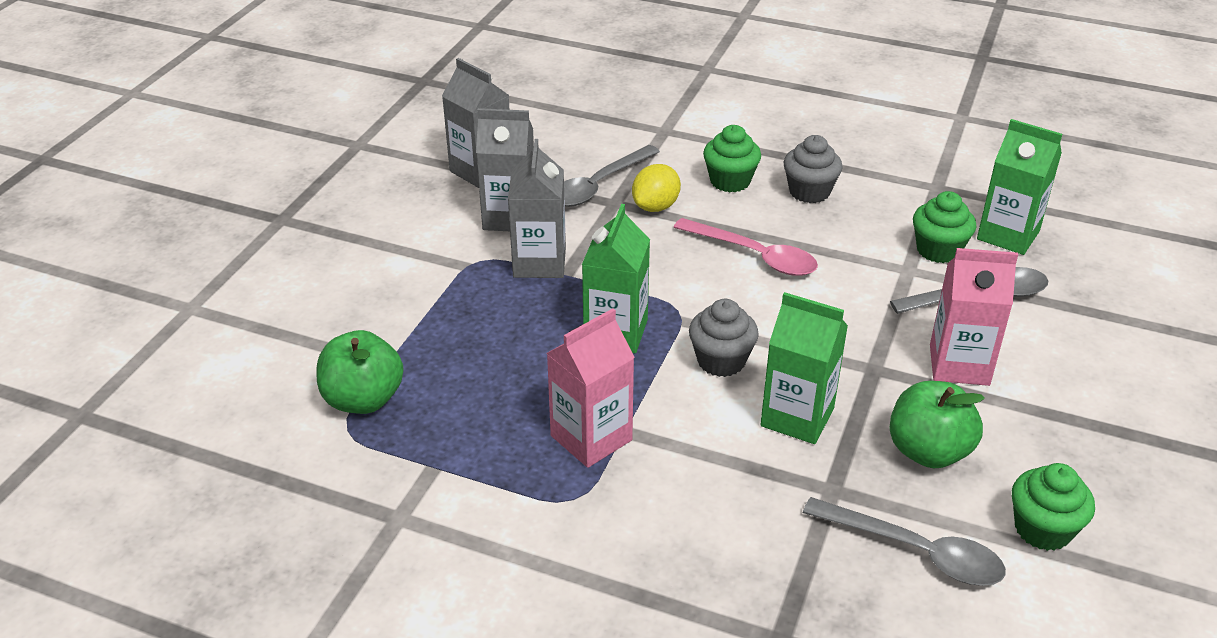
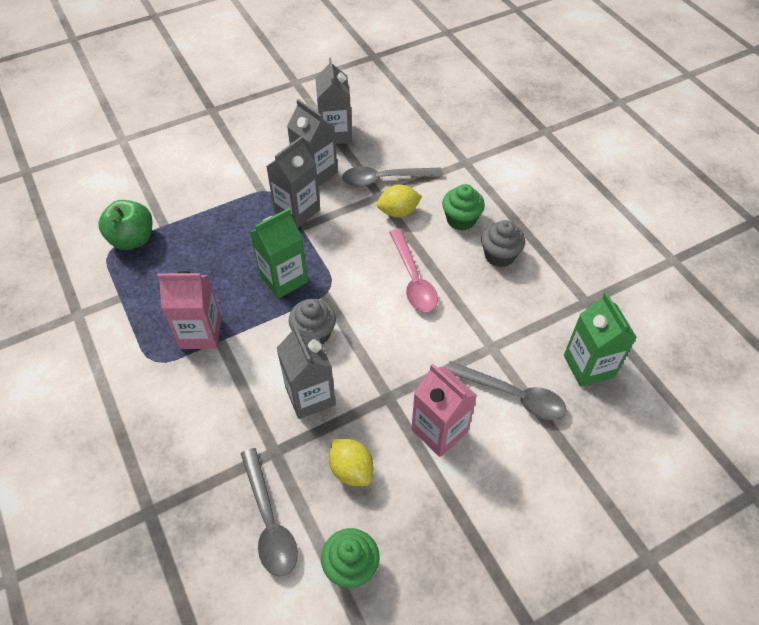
camera: 40 degrees right, 15 degrees up
(797, 417) = (310, 396): green carton -> grey carton
(928, 451) = (351, 470): green apple -> yellow lemon
(938, 250) = (528, 346): green cupcake -> none

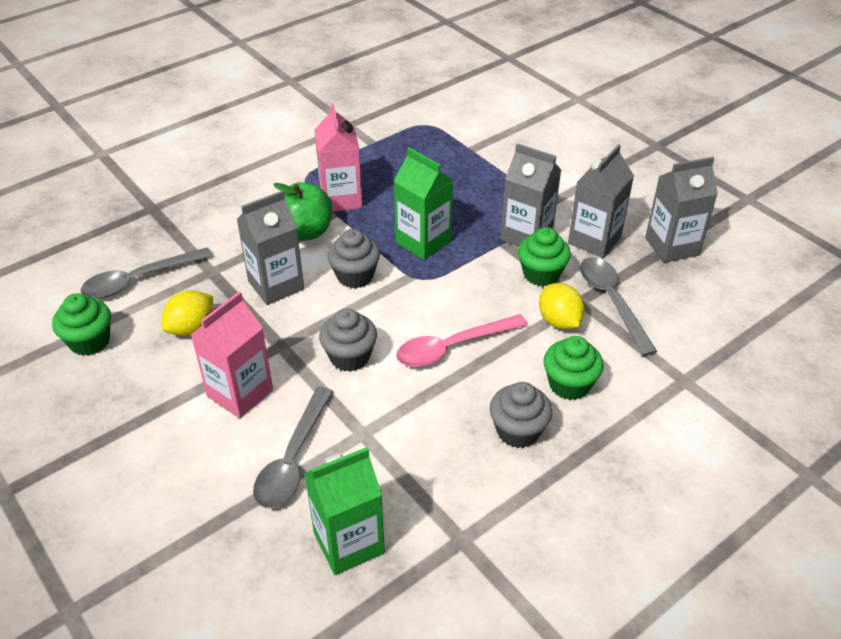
camera: 80 degrees right, 10 degrees down
(132, 239) = (445, 134): green apple -> green apple (305, 232)
(345, 211) = (541, 274): none -> green cupcake
(411, 347) = (350, 357): none -> grey cupcake

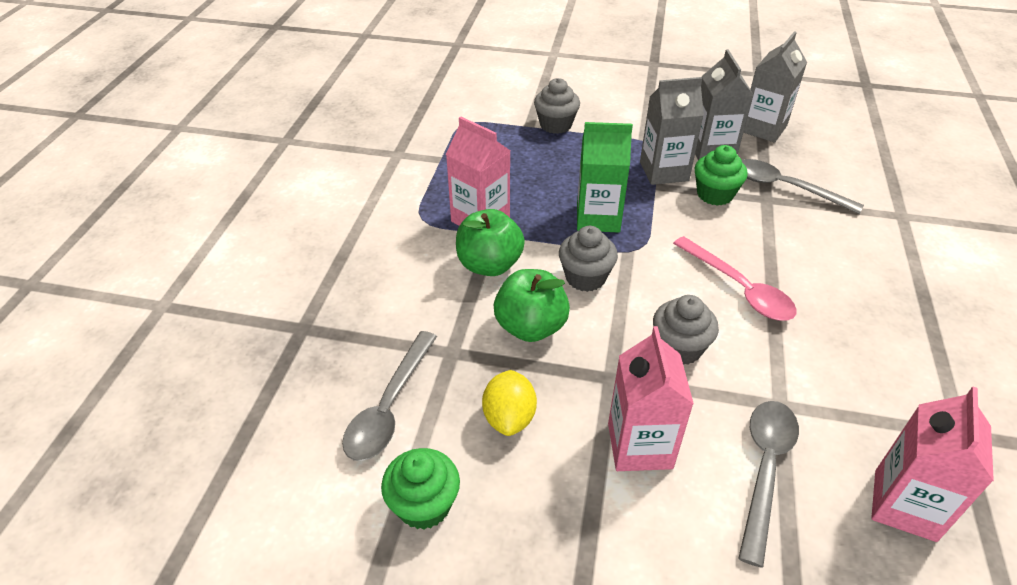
camera: 40 degrees left, 0 degrees up
(276, 285) = (530, 327): grey carton -> green apple
(293, 459) = (765, 469): grey spoon -> grey spoon turned 135 degrees counterclockwise
(348, 543) = (904, 505): green carton -> pink carton
(452, 347) = (739, 288): pink spoon -> pink spoon turned 60 degrees counterclockwise
(518, 431) = (871, 321): grey cupcake -> grey cupcake (555, 125)
(559, 321) = (775, 222): yellow lemon -> none
(569, 384) = (848, 264): green cupcake -> none

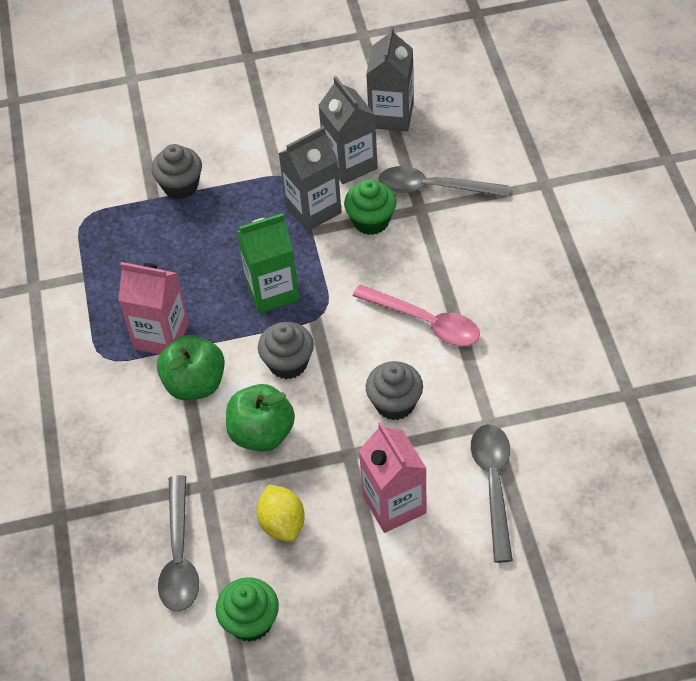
camera: 20 degrees left, 10 degrees up
(904, 505) = (599, 471): pink carton -> none

